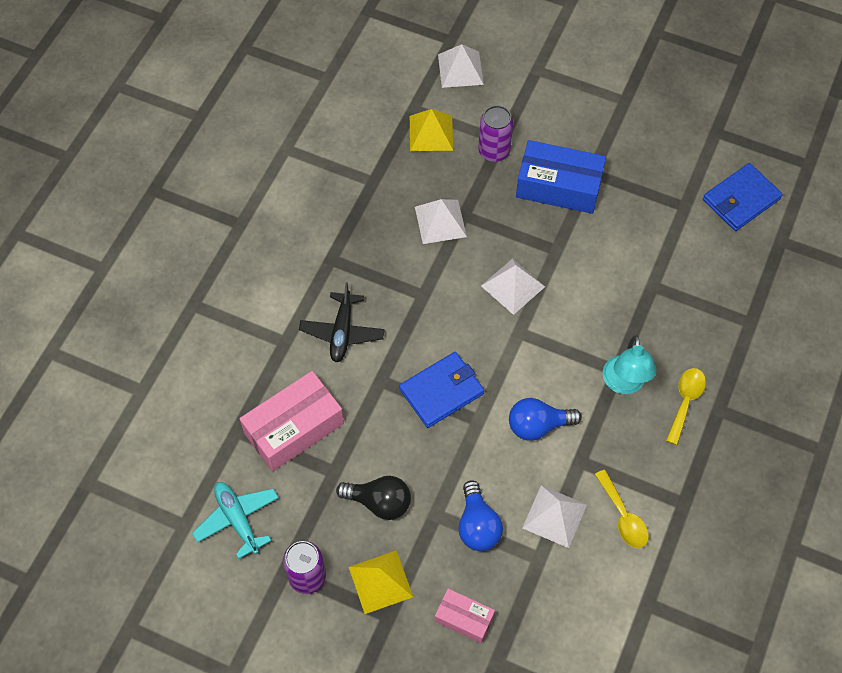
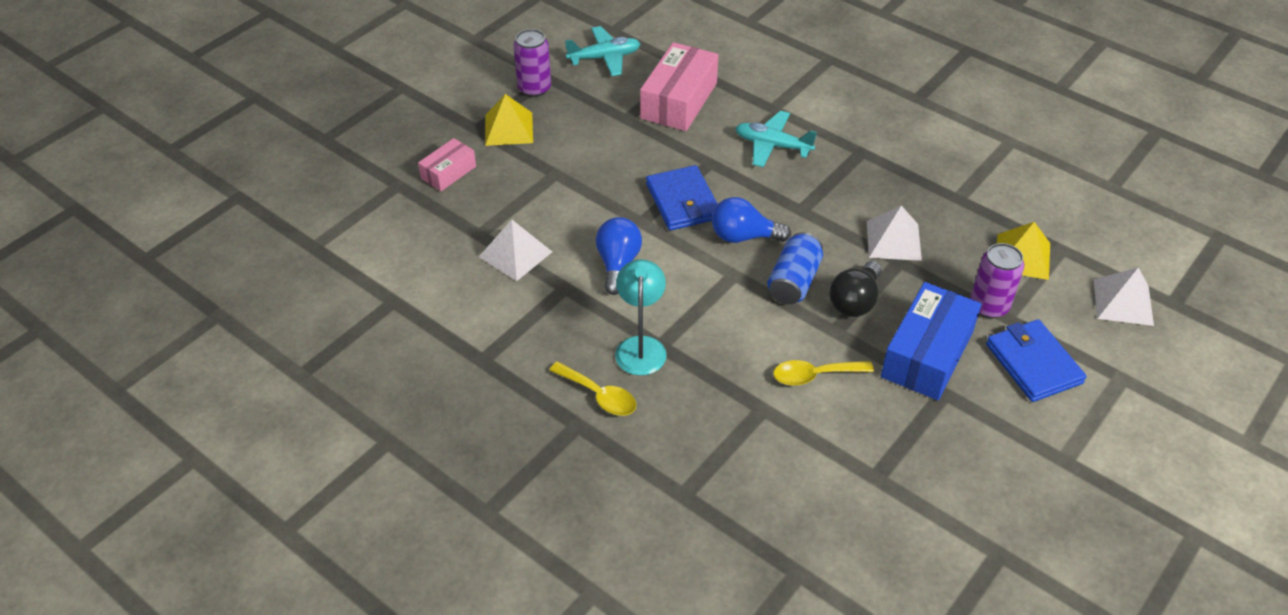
camera: 105 degrees right, 15 degrees down
(294, 428) = (678, 100): pink box -> pink box turned 45 degrees clockwise
(342, 332) = (772, 145): black plane -> turquoise plane
(379, 502) = (583, 140): black light bulb -> black light bulb (855, 301)
(477, 525) = (531, 198): blue light bulb -> blue light bulb (743, 236)
(513, 286) = (794, 281): white pyramid -> blue can
(623, 516) = (490, 306): yellow spoon -> yellow spoon (814, 375)
(624, 384) = (641, 346): turquoise lamp -> turquoise lamp turned 75 degrees clockwise
(741, 199) = (875, 546): blue wallet -> blue wallet (1033, 363)

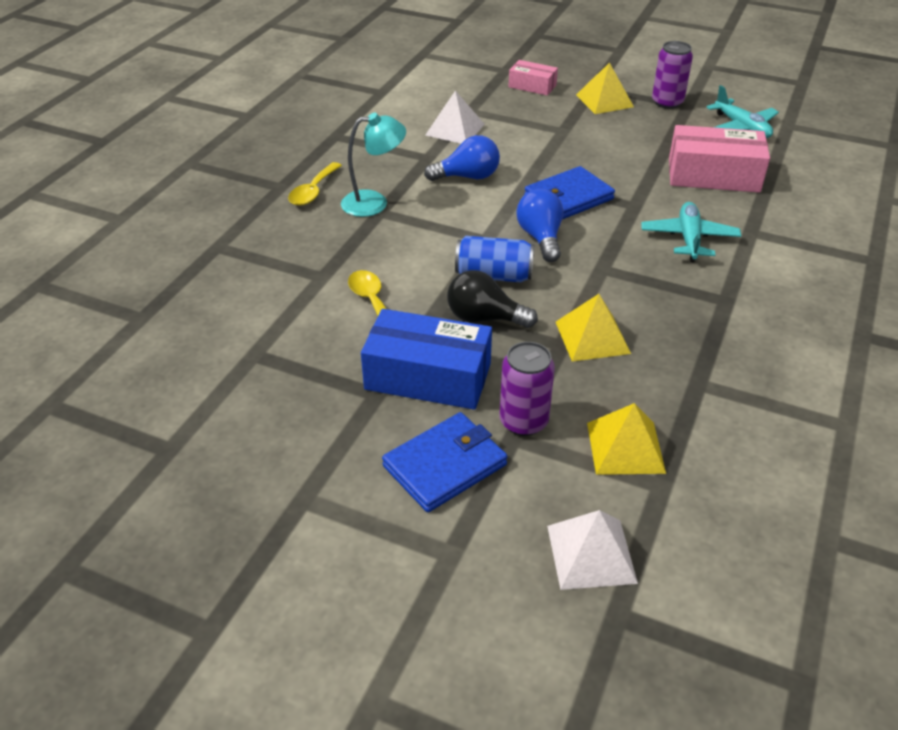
camera: 75 degrees right, 5 degrees down
(893, 240) = (592, 337): white pyramid -> yellow pyramid

